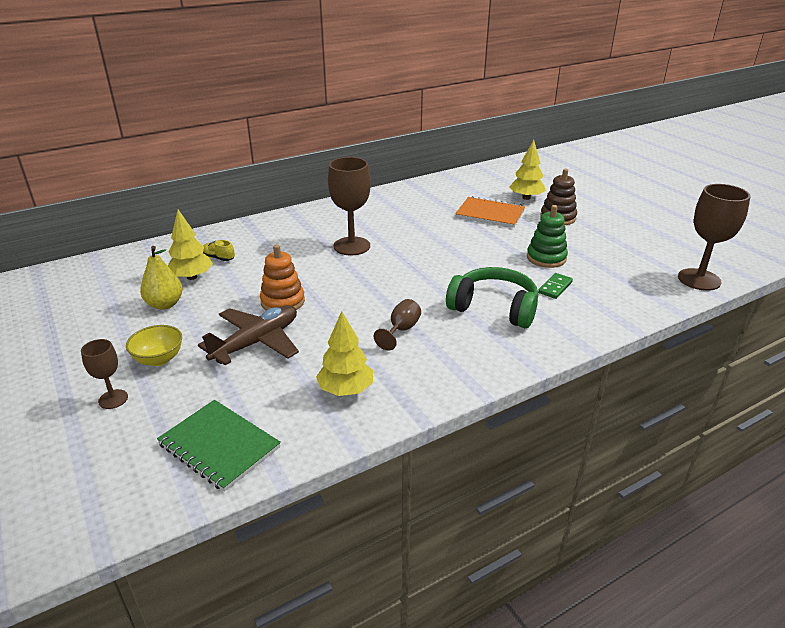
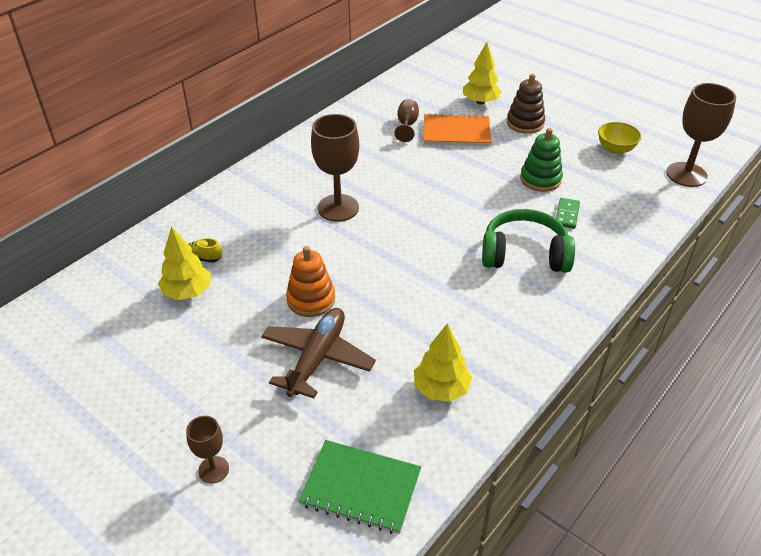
camera: 20 degrees left, 10 degrees up
(159, 359) = (227, 407): yellow bowl -> yellow bowl (615, 149)
(165, 304) = (183, 336): yellow pear -> none
(401, 330) = (452, 304): brown goblet -> brown goblet (407, 125)

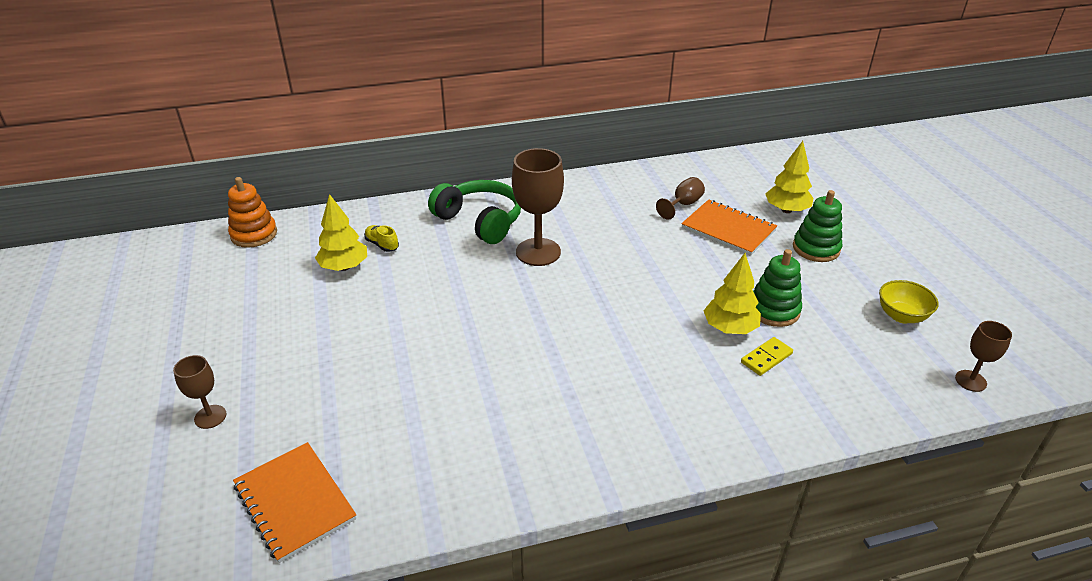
camera: 35 degrees right, 5 degrees down
(311, 299) = (430, 319): orange stacking toy -> orange stacking toy (254, 234)
(317, 358) = (381, 371): brown plane -> none
(361, 488) = (295, 502): green notebook -> orange notebook
(441, 388) = (455, 457): yellow tree -> yellow tree (730, 328)
(524, 254) = (675, 375): green headphones -> green headphones (480, 221)
(525, 123) = (816, 248): brown stacking toy -> green stacking toy
(567, 215) = (766, 358): green domino -> yellow domino
(686, 174) = (970, 381): brown goblet -> brown goblet, size x0.54

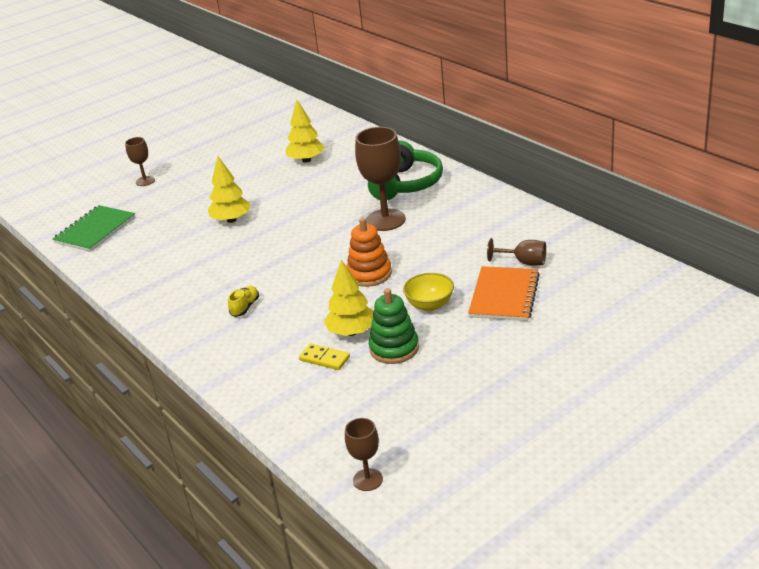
camera: 70 degrees right, 5 degrees down
(254, 234) = (317, 119): orange stacking toy -> orange stacking toy (369, 274)
(295, 502) = (95, 230): orange notebook -> green notebook
(382, 245) = (342, 162): yellow shoe -> yellow shoe (245, 307)
(786, 210) = (574, 320): yellow tree -> yellow tree (231, 220)
(816, 248) = (517, 352): green stacking toy -> none
(901, 316) = (441, 423): yellow bowl -> yellow bowl (430, 305)

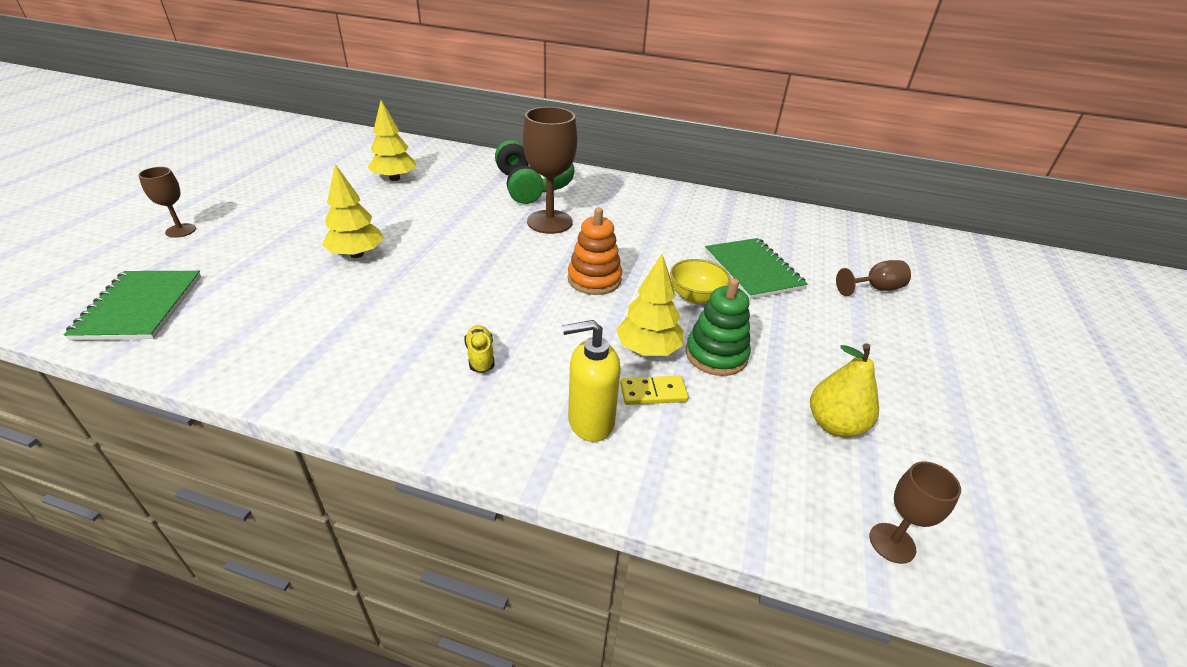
camera: 40 degrees left, 5 degrees up
(270, 363) = (590, 421): none -> yellow soap dispenser
(419, 413) = (835, 425): none -> yellow pear
(504, 296) = (753, 270): orange notebook -> green notebook
(524, 262) = (730, 235): brown goblet -> brown goblet (875, 289)

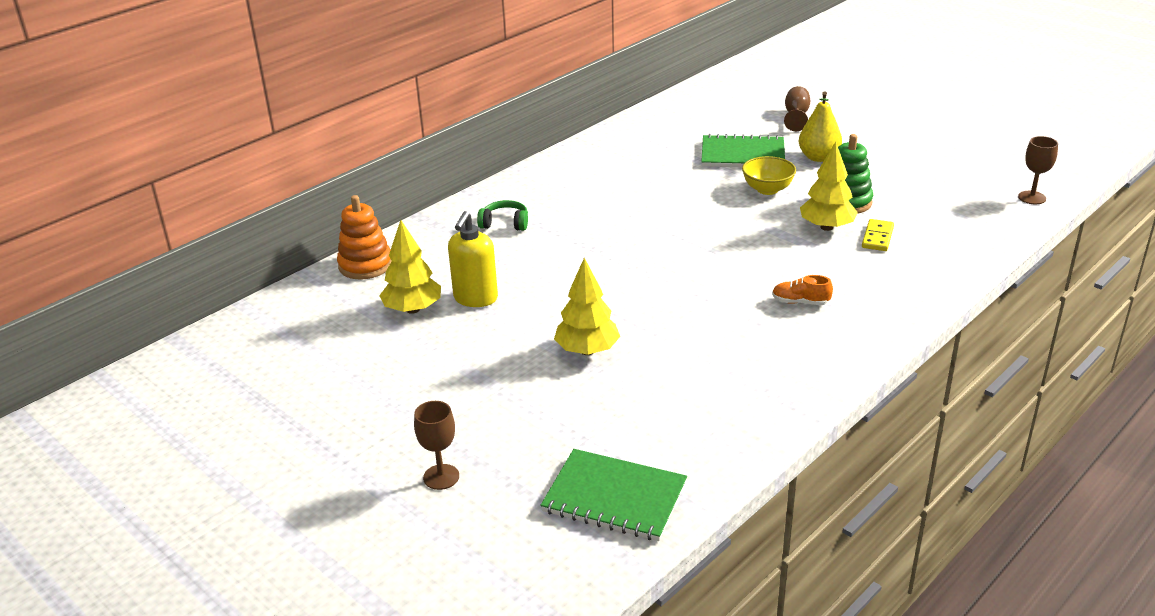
camera: 60 degrees left, 5 degrees down
(480, 356) = (800, 302): yellow shoe -> orange shoe
(533, 185) = (505, 223): green headphones -> green headphones, size x0.50
(549, 222) = (594, 229): brown goblet -> none
(590, 421) = (898, 269): yellow soap dispenser -> yellow soap dispenser (475, 298)
(594, 279) = (715, 228): orange stacking toy -> orange stacking toy (365, 265)
(835, 425) = (935, 182): yellow pear -> yellow pear (818, 157)

